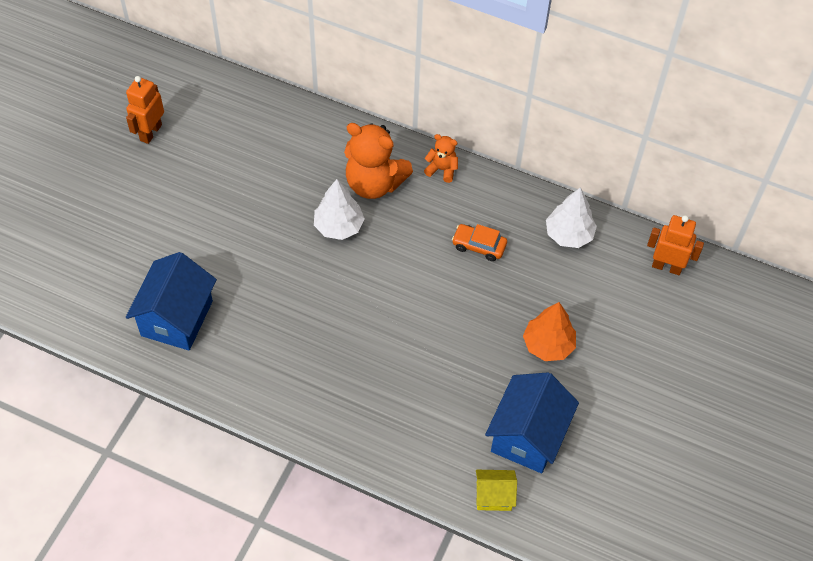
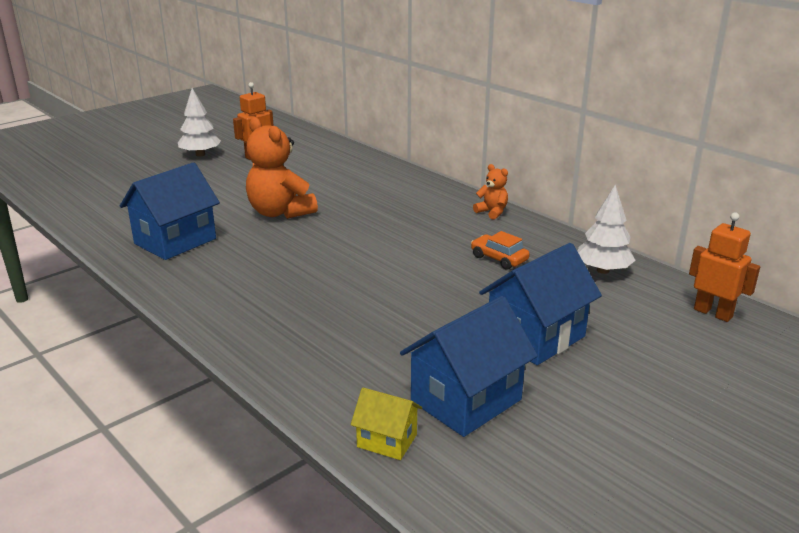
camera: 25 degrees right, 30 degrees down
(338, 226) = (369, 223): white tree -> white tree (200, 154)
(374, 183) = (421, 208): orange teddy bear -> orange teddy bear (280, 212)
(548, 345) = (536, 337): orange tree -> blue house

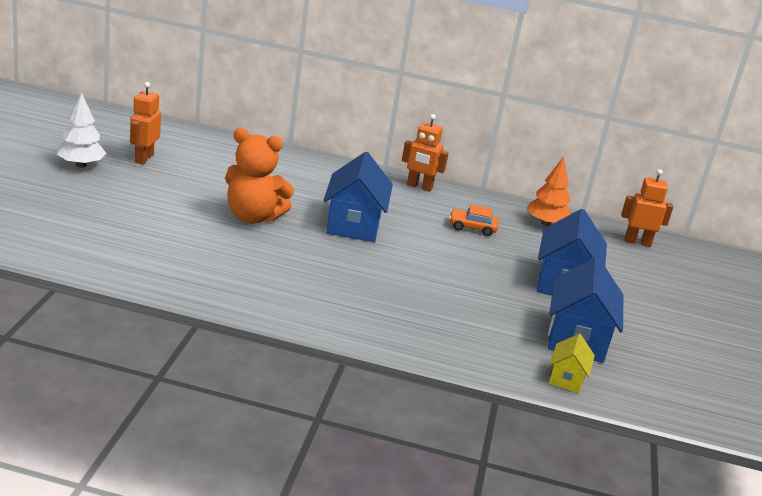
camera: 40 degrees left, 0 degrees up
(175, 241) = (201, 264): blue house -> blue house (353, 225)
(387, 440) = (566, 379): yellow house -> yellow house turned 60 degrees counterclockwise
(492, 212) = (419, 187): orange teddy bear -> orange robot
(602, 270) = (546, 223): white tree -> orange tree

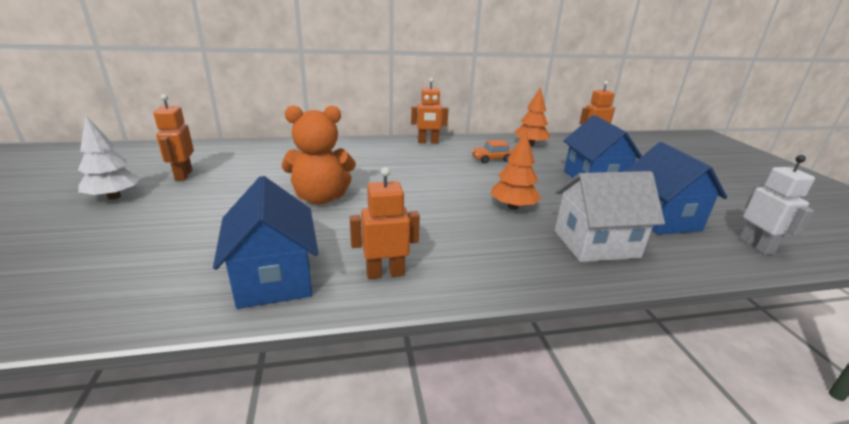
camera: 20 degrees left, 0 degrees up
(259, 294) = (385, 273): none -> orange robot
(353, 225) = (409, 180): blue house -> blue house (274, 278)
(431, 281) = (513, 207): none -> orange tree
(470, 335) = (595, 244): none -> white house
(566, 379) = (705, 256): yellow house -> none
(639, 391) = (756, 246): none -> white robot

